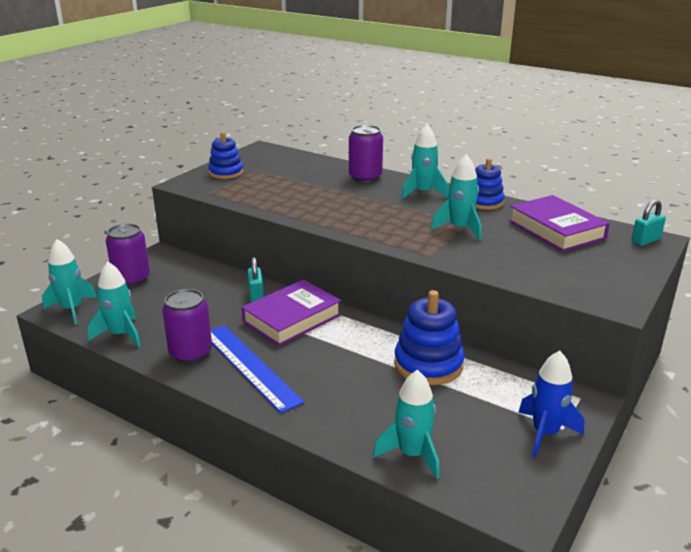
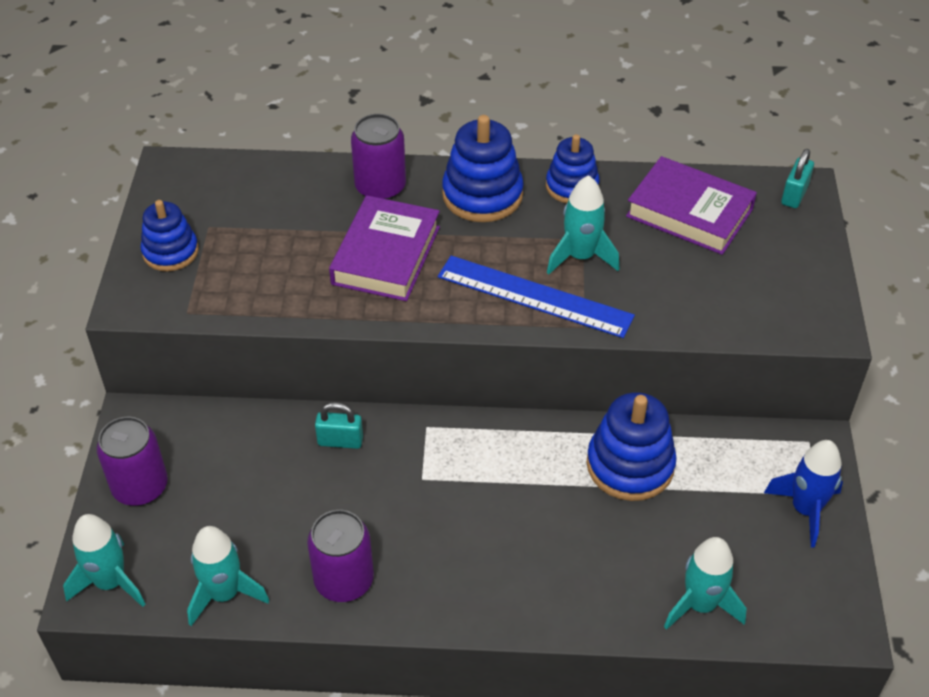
camera: 30 degrees left, 20 degrees up
(249, 366) = (433, 566): blue ruler -> blue ruler (534, 296)
(256, 295) = (340, 441): turquoise padlock -> turquoise padlock turned 45 degrees counterclockwise
(292, 318) = (420, 462): purple book -> purple book (386, 255)
(423, 193) = (482, 195): turquoise rocket -> blue stacking toy

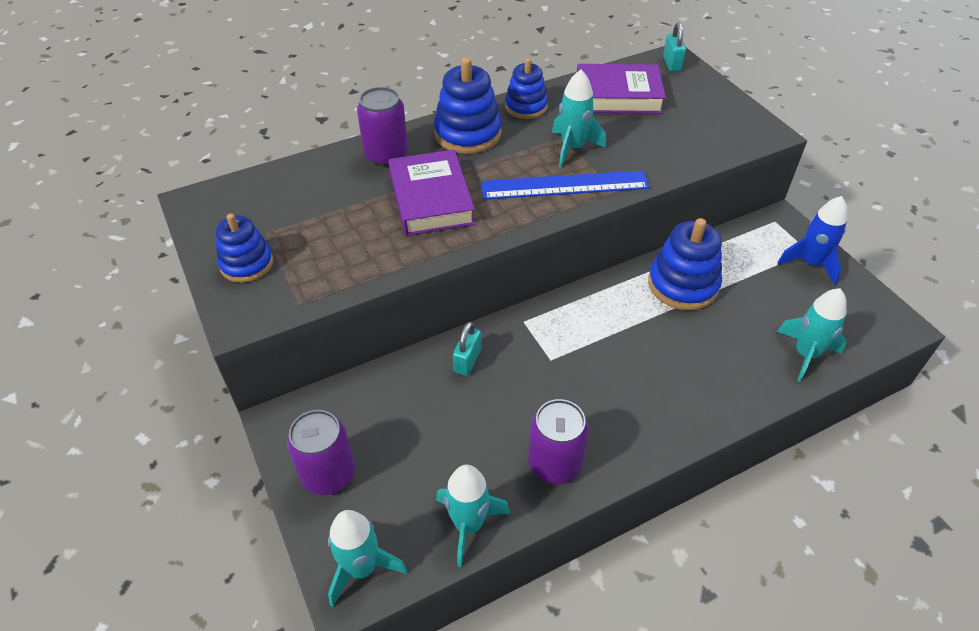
camera: 30 degrees left, 0 degrees up
(340, 441) = (467, 360): turquoise padlock -> turquoise padlock turned 45 degrees counterclockwise

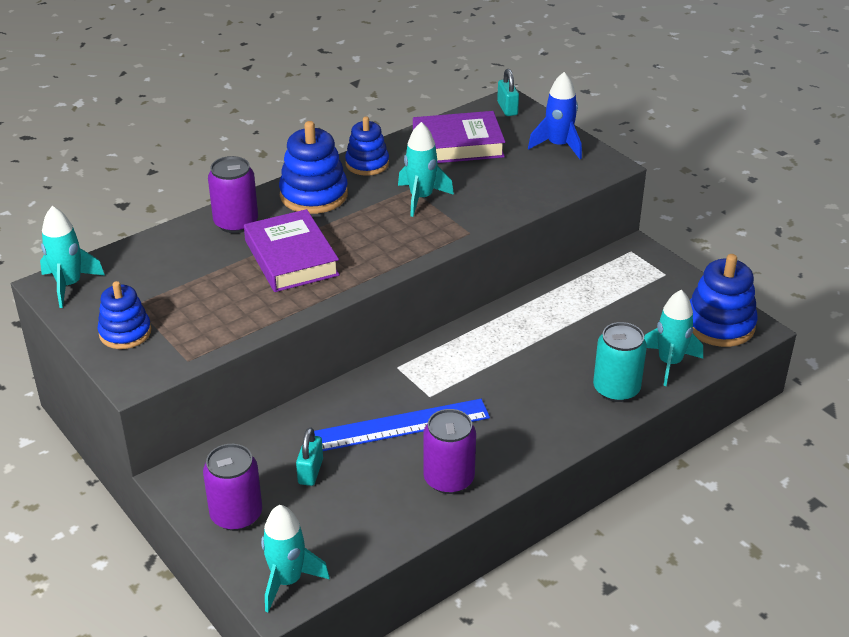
camera: 10 degrees left, 10 degrees down
(467, 360) = (349, 406): turquoise padlock -> turquoise padlock (310, 471)
(468, 525) = (378, 536): turquoise rocket -> turquoise rocket (69, 285)
(564, 185) = (419, 232): blue ruler -> blue ruler (401, 425)
(683, 284) = (547, 317): blue stacking toy -> blue stacking toy (719, 325)
(746, 378) = (616, 389): none -> turquoise can
(810, 263) = (668, 285): blue rocket -> blue rocket (558, 146)

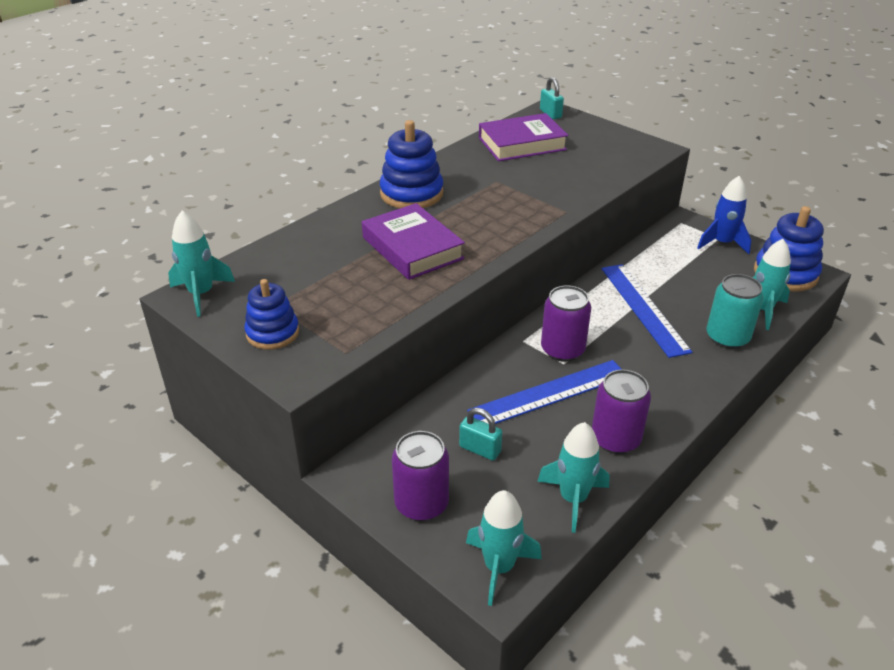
camera: 10 degrees left, 0 degrees up
(236, 223) = (348, 223): purple can -> purple can (562, 350)
(310, 471) = (480, 449): turquoise padlock -> turquoise padlock turned 60 degrees counterclockwise
(367, 164) = (449, 165): blue stacking toy -> none
(421, 198) = (510, 188): turquoise rocket -> turquoise rocket (573, 499)
(541, 346) = (644, 308): none -> blue ruler
(558, 146) = (608, 138): blue rocket -> blue rocket (722, 243)

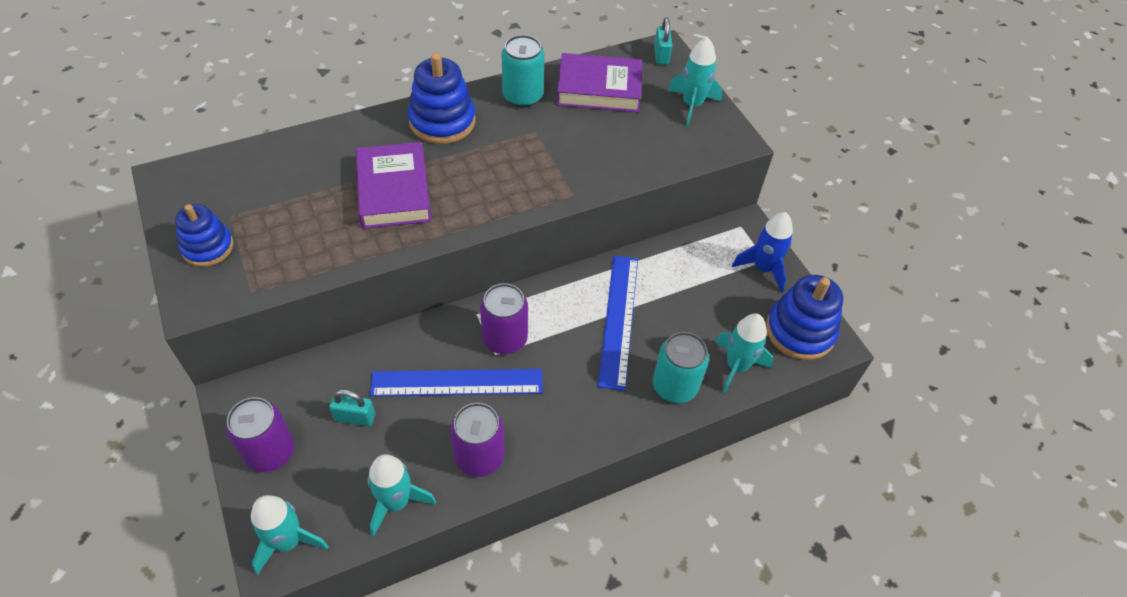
camera: 20 degrees right, 15 degrees up
(201, 294) = (180, 181): turquoise rocket -> turquoise rocket (692, 105)
(464, 162) = (522, 96): none -> turquoise can
(480, 449) = (355, 417): turquoise padlock -> turquoise padlock turned 45 degrees counterclockwise

